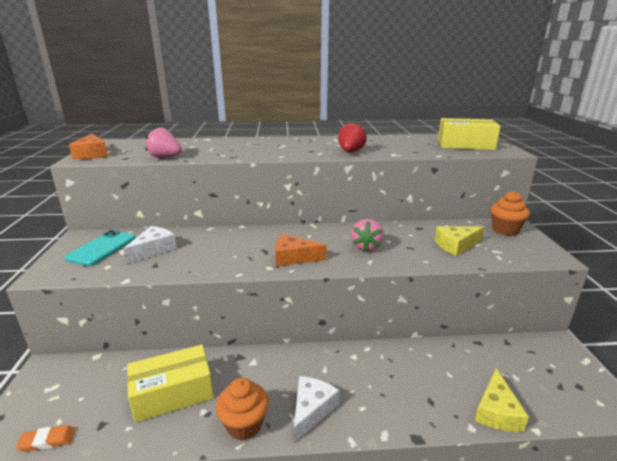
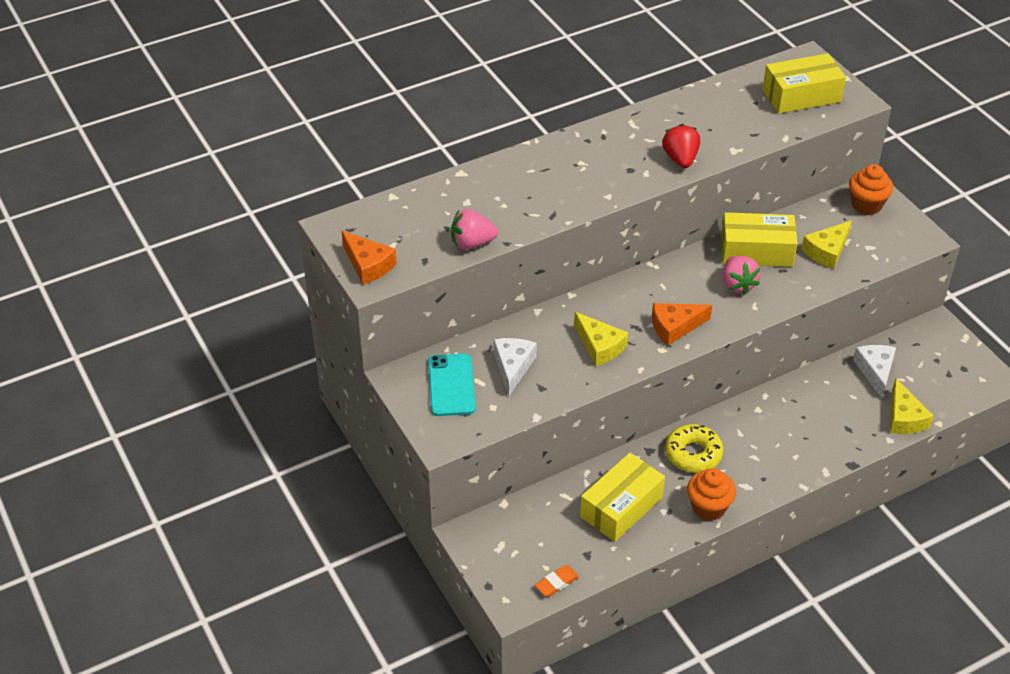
camera: 25 degrees left, 20 degrees up
(226, 254) = (599, 346): none -> yellow cheese
(271, 372) = (693, 454): none -> yellow donut
(311, 410) = (755, 474): white cheese -> white cheese (875, 371)
(396, 234) = (756, 251): none -> yellow box

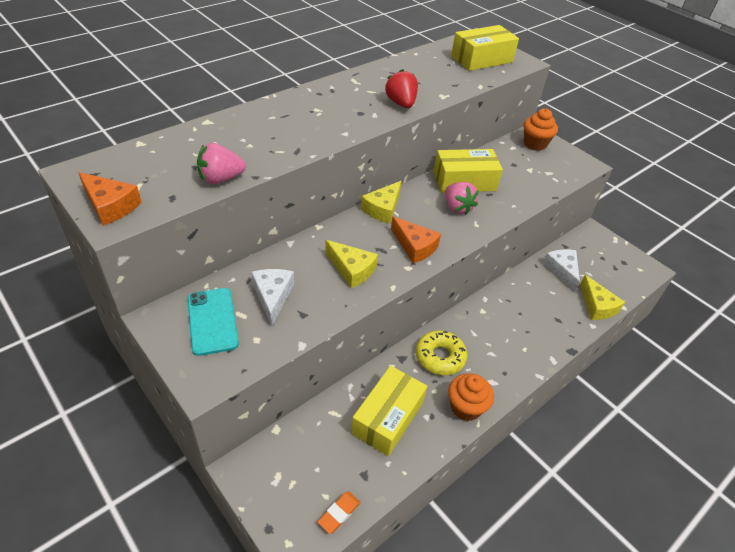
camera: 15 degrees left, 0 degrees up
(675, 327) = (414, 246): orange cheese -> orange cheese turned 105 degrees counterclockwise
(827, 251) = (518, 178): yellow cheese -> yellow cheese (382, 209)

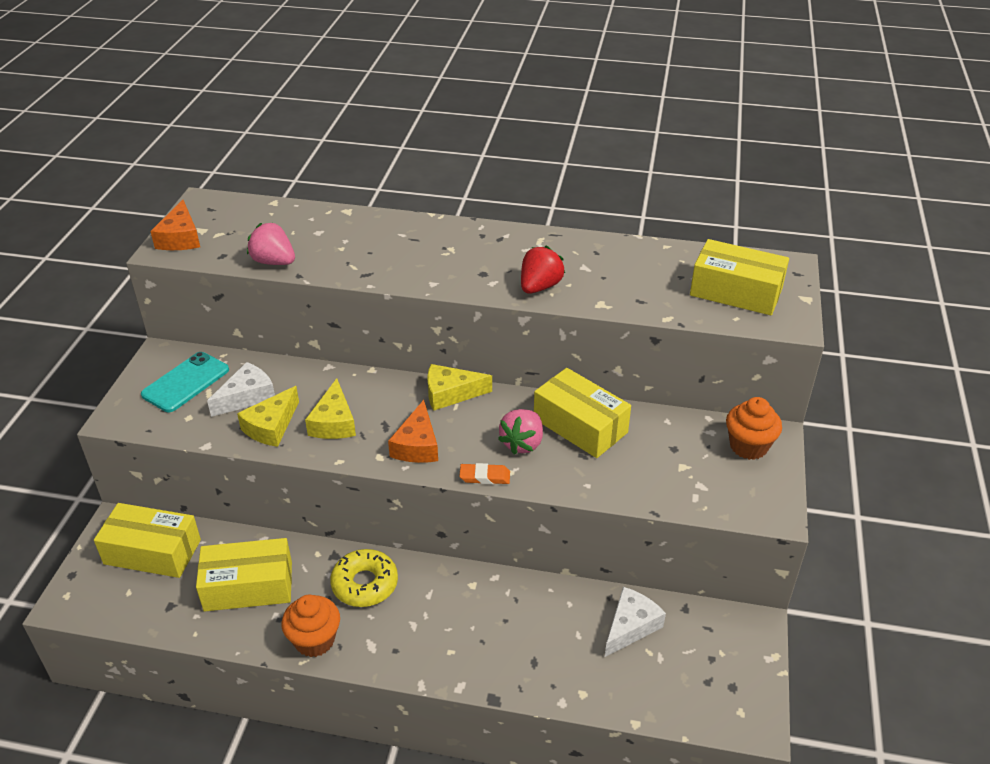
camera: 55 degrees right, 5 degrees down
(298, 459) = (152, 552): none -> yellow box
(339, 513) = (117, 611): orange eraser -> orange eraser (485, 477)
(597, 306) = (604, 692): yellow cheese -> yellow cheese (271, 426)

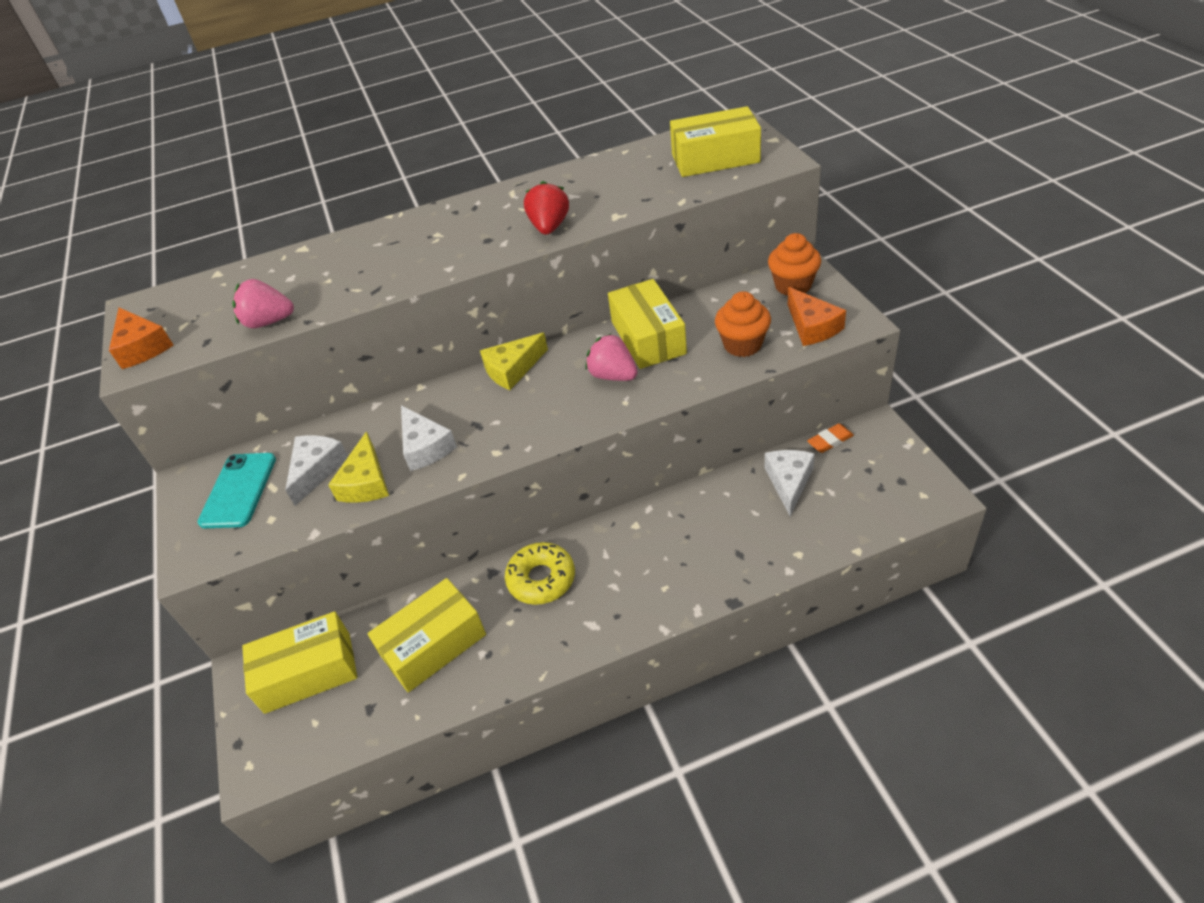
camera: 25 degrees left, 5 degrees up
(314, 640) = (537, 652): orange cupcake -> orange cupcake (742, 345)
(334, 422) = (425, 447): yellow cheese -> white cheese
(417, 445) = (521, 425): orange cheese -> orange cheese (812, 327)
(485, 477) = (606, 418): orange eraser -> orange eraser (830, 440)
(522, 443) = (613, 375): pink strawberry -> pink strawberry turned 135 degrees clockwise
(580, 425) = (648, 337): yellow box -> yellow box turned 60 degrees clockwise

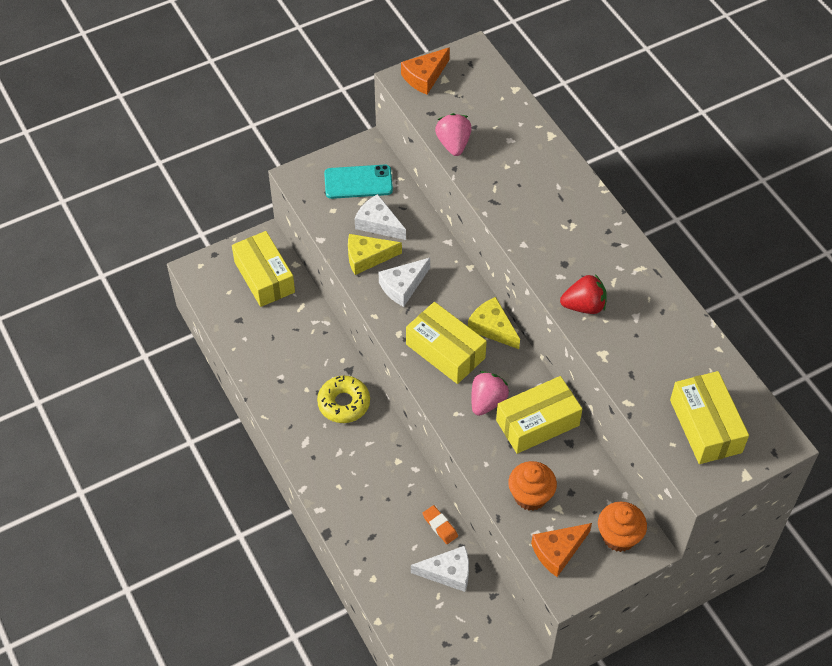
camera: 75 degrees right, 10 degrees up
(317, 470) = (378, 223): white cheese -> white cheese turned 150 degrees counterclockwise
(433, 645) = (286, 345): yellow box -> yellow box (445, 351)
(830, 440) = (499, 606): orange eraser -> orange eraser (440, 526)

